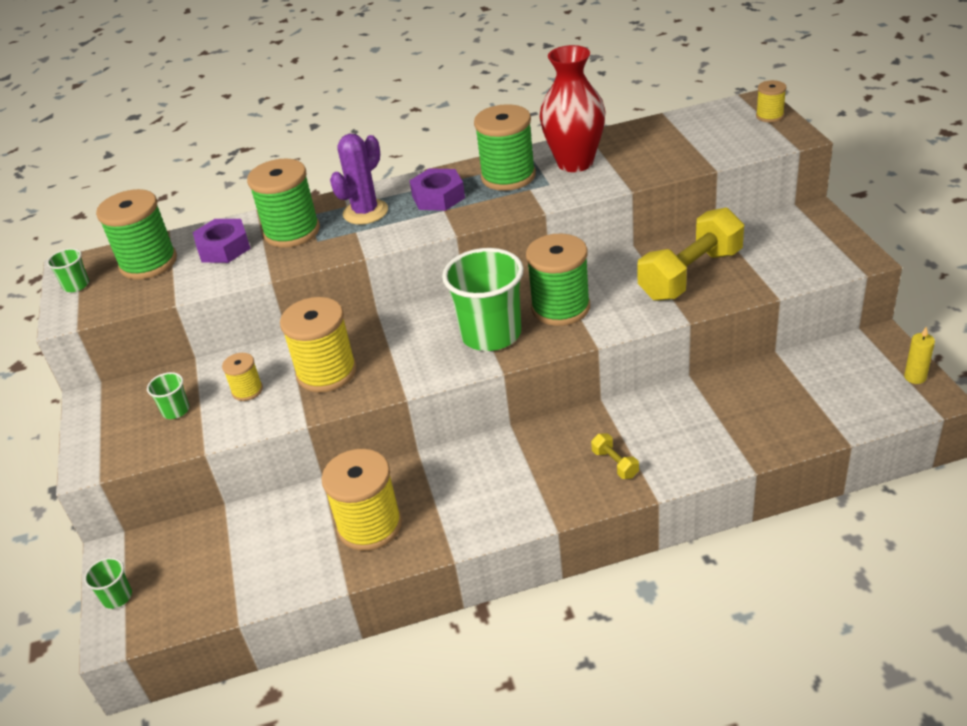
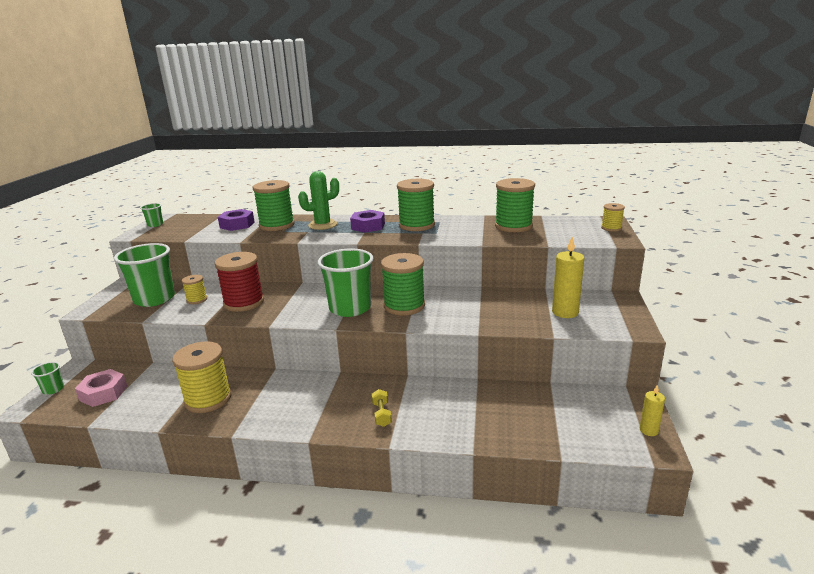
camera: 20 degrees right, 15 degrees down
(148, 263) = (196, 223): green spool -> green spool (513, 226)
(175, 410) = (154, 299): green cup -> green cup, size x2.26
(204, 573) = (103, 393): none -> pink nut
(326, 372) = (244, 302): yellow spool -> red spool
(365, 212) = (322, 225): purple cactus -> green cactus
(575, 163) = (462, 227): red vase -> none
(690, 275) = (503, 309): yellow dumbbell -> none
(766, 256) = (565, 312): none -> yellow candle

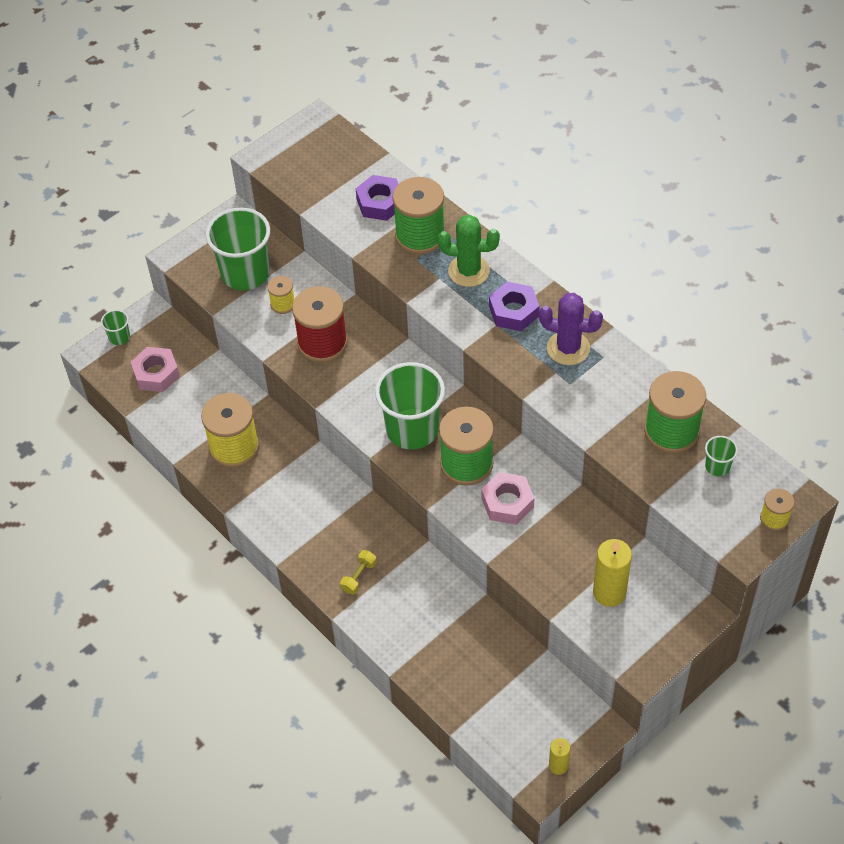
camera: 40 degrees right, 30 degrees up
(155, 225) = (297, 139): green cup -> green cup (717, 466)
(416, 225) = (568, 348): green spool -> purple cactus
(452, 308) = (507, 503): none -> pink nut

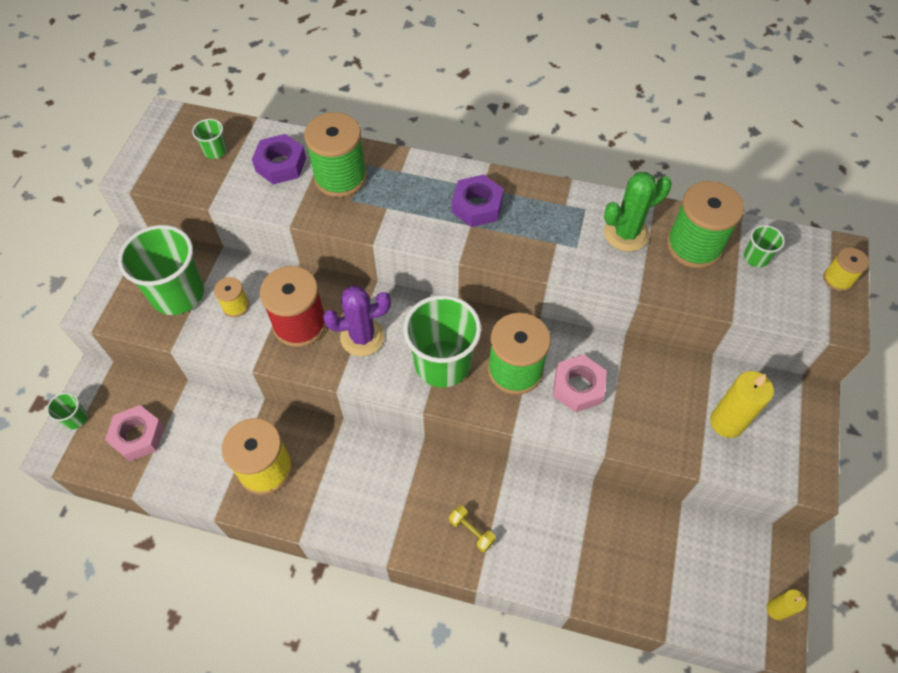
camera: 35 degrees left, 5 degrees up
(336, 168) = (215, 151): none -> green cup
(359, 577) = (471, 531): yellow dumbbell -> yellow dumbbell turned 45 degrees counterclockwise
(469, 271) = (409, 189): green cactus -> green cactus (626, 233)
(568, 348) = (550, 216): purple cactus -> purple cactus (362, 337)

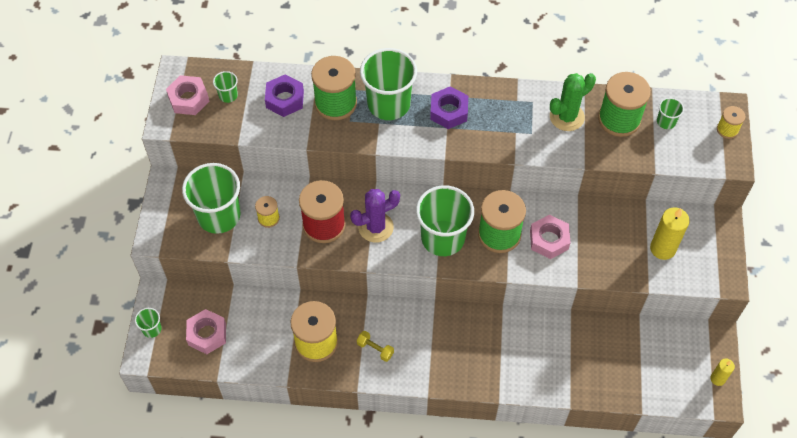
camera: 10 degrees left, 0 degrees up
(168, 149) = (188, 99): none -> pink nut
(405, 187) = (388, 104): none -> green cup
(471, 531) = (486, 362): yellow dumbbell -> yellow dumbbell (375, 349)

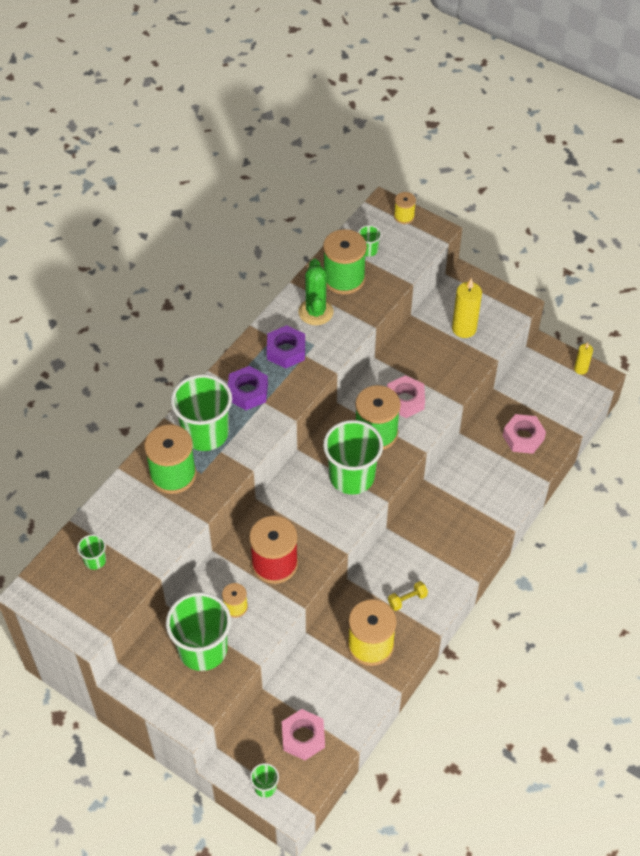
camera: 60 degrees left, 5 degrees down
(188, 99) = (72, 597): pink nut -> pink nut (523, 437)
(285, 99) = (137, 514): purple nut -> purple nut (286, 351)
(376, 227) = (306, 523): purple cactus -> none

